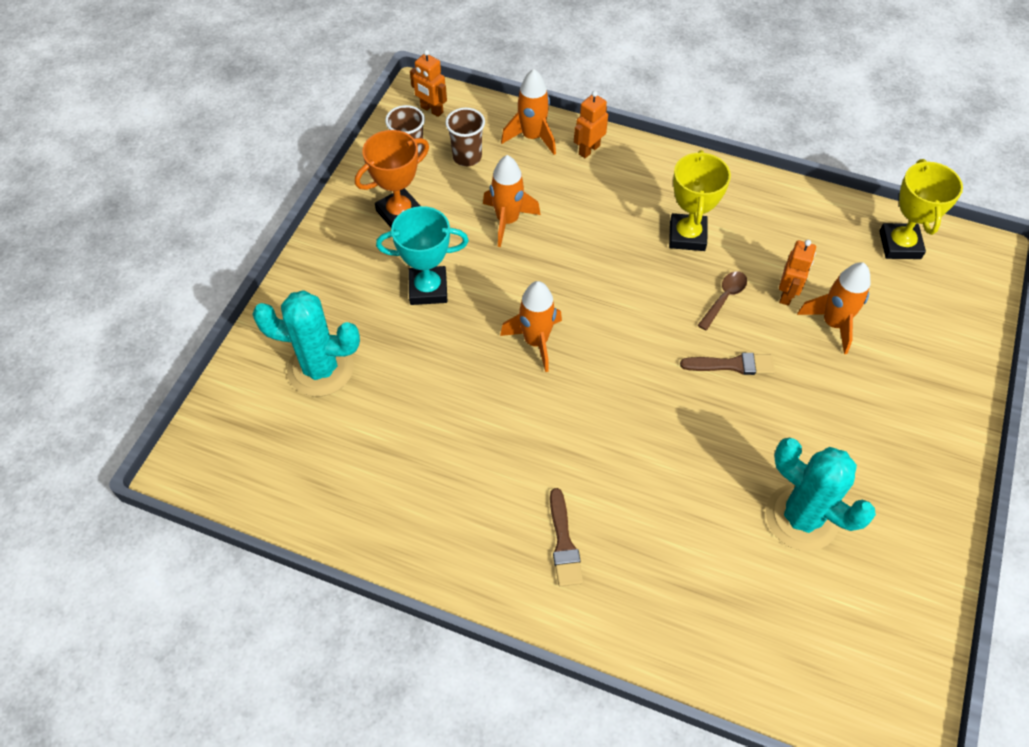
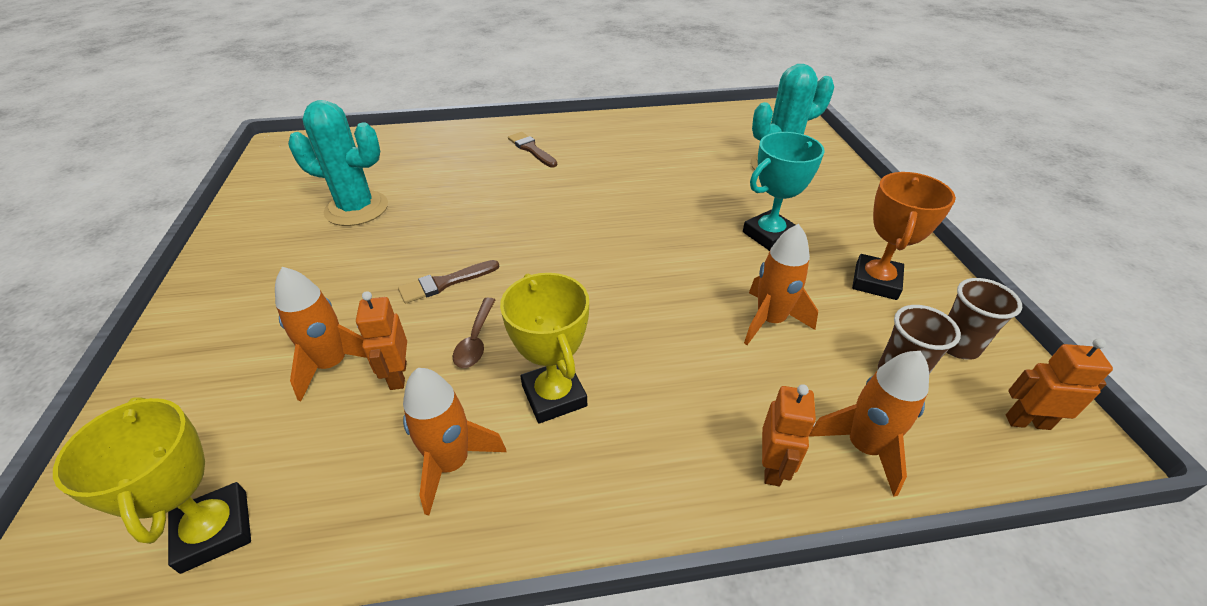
camera: 150 degrees right, 15 degrees down
(536, 341) = (641, 234): orange rocket -> orange rocket (451, 463)

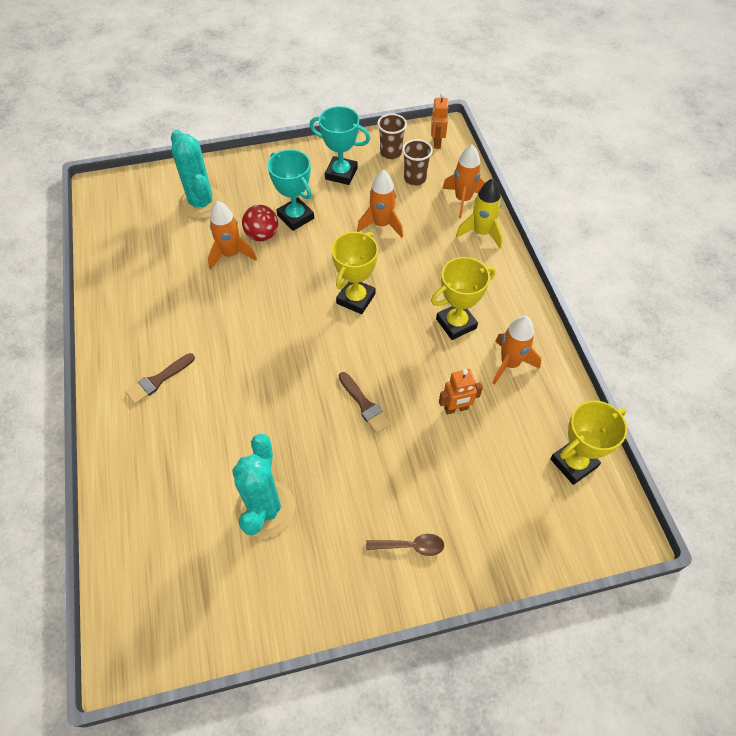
camera: 95 degrees left, 15 degrees up
(332, 364) = (454, 451): orange rocket -> orange rocket (231, 254)
(476, 340) = (419, 372): brown spoon -> brown spoon (410, 546)
(619, 284) = (356, 298): none -> yellow trophy
(731, 208) = (262, 235): none -> red ball
(772, 467) = (481, 233): orange robot -> yellow rocket
(875, 282) = (341, 173): orange trophy -> turquoise trophy

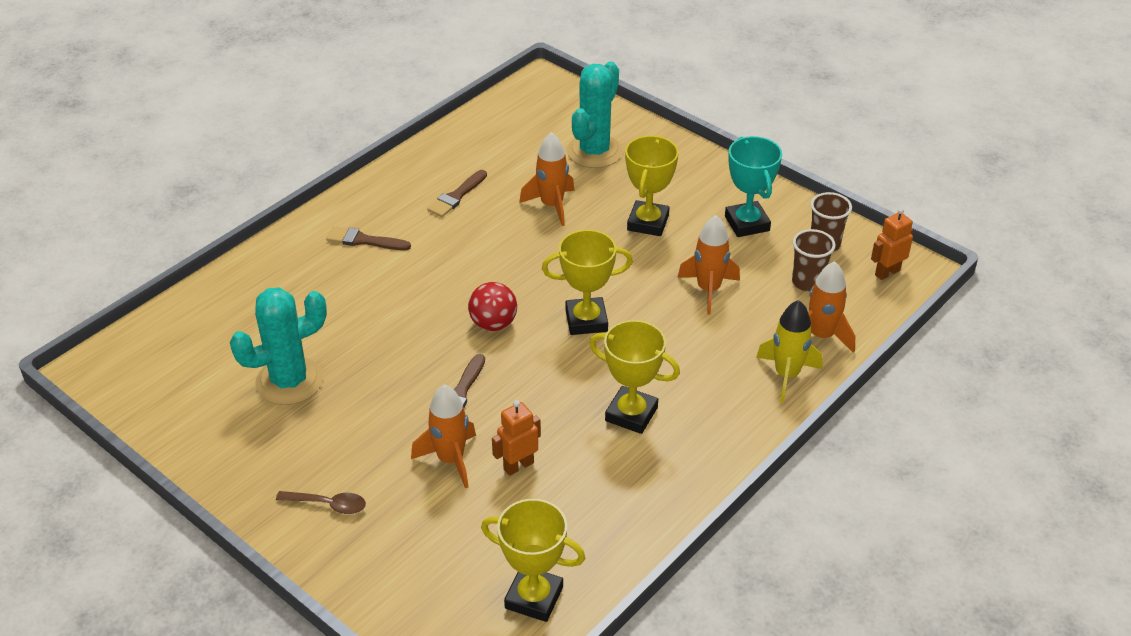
camera: 55 degrees right, 15 degrees down
(168, 300) = (456, 196): none -> brown brush
(262, 235) = (598, 213): red ball -> red ball (493, 324)
(295, 217) = (648, 223): turquoise trophy -> yellow trophy
(410, 546) = (328, 504): brown spoon -> brown spoon turned 45 degrees counterclockwise
(456, 408) = (518, 465): orange robot -> orange robot turned 105 degrees clockwise
(509, 363) = (619, 484): orange rocket -> orange rocket (450, 459)

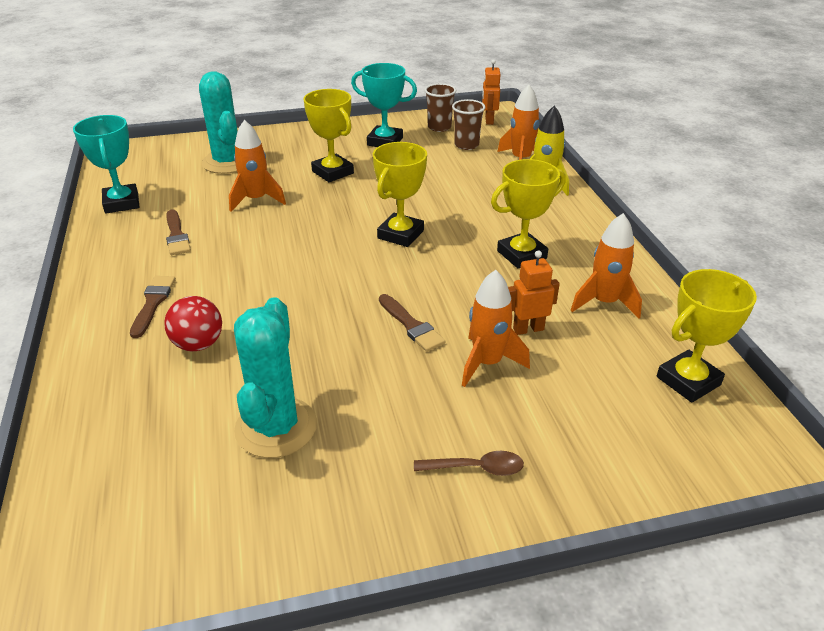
camera: 55 degrees left, 5 degrees down
(328, 504) = (476, 468): brown spoon -> brown spoon turned 45 degrees clockwise
(364, 240) = (153, 303): brown brush -> brown brush turned 135 degrees clockwise
(471, 138) = (122, 203): none -> turquoise trophy
(493, 324) = (350, 277): red ball -> red ball (198, 344)
(518, 465) = (528, 329): orange robot -> orange robot turned 75 degrees clockwise
(708, 290) = (430, 178): orange rocket -> orange rocket (604, 303)

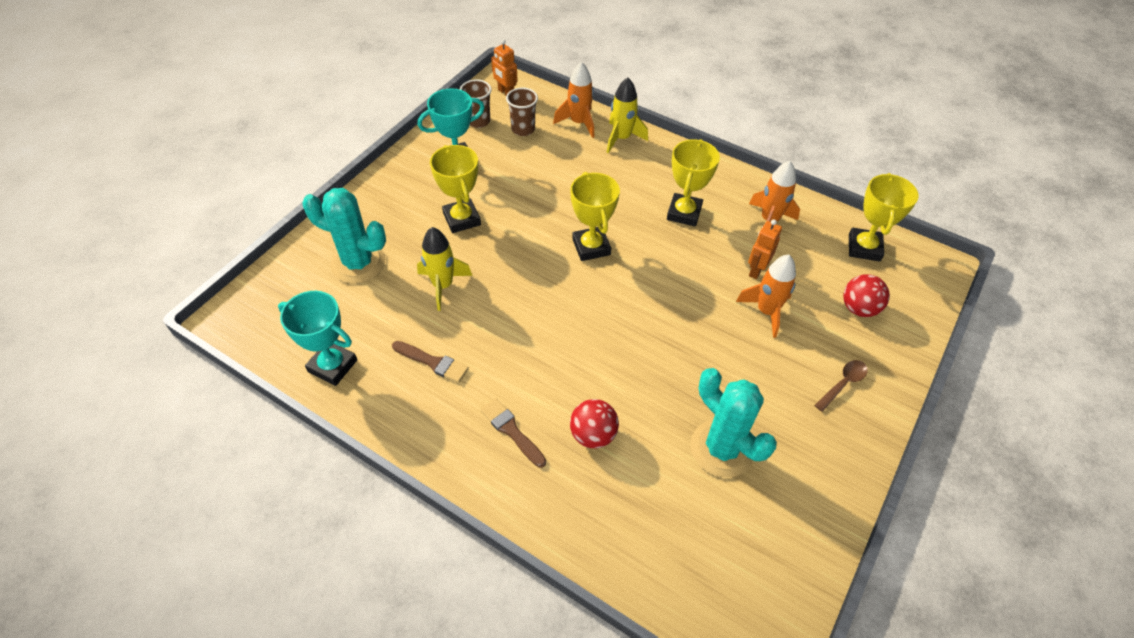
camera: 45 degrees left, 15 degrees up
(256, 200) = (443, 285): orange rocket -> yellow rocket
(332, 172) = (462, 219): yellow trophy -> yellow trophy turned 60 degrees clockwise
(411, 325) = (695, 317): brown brush -> none
(598, 423) = (859, 308): none -> red ball

